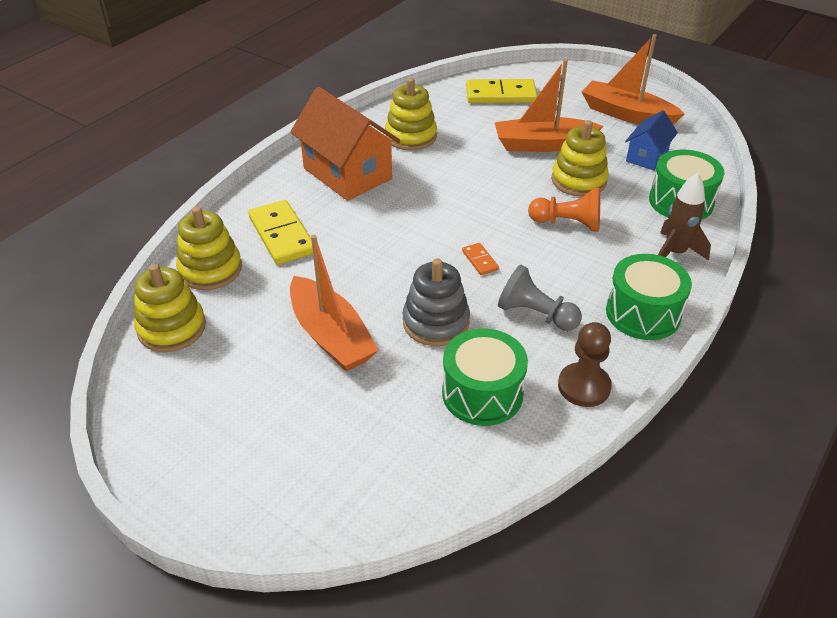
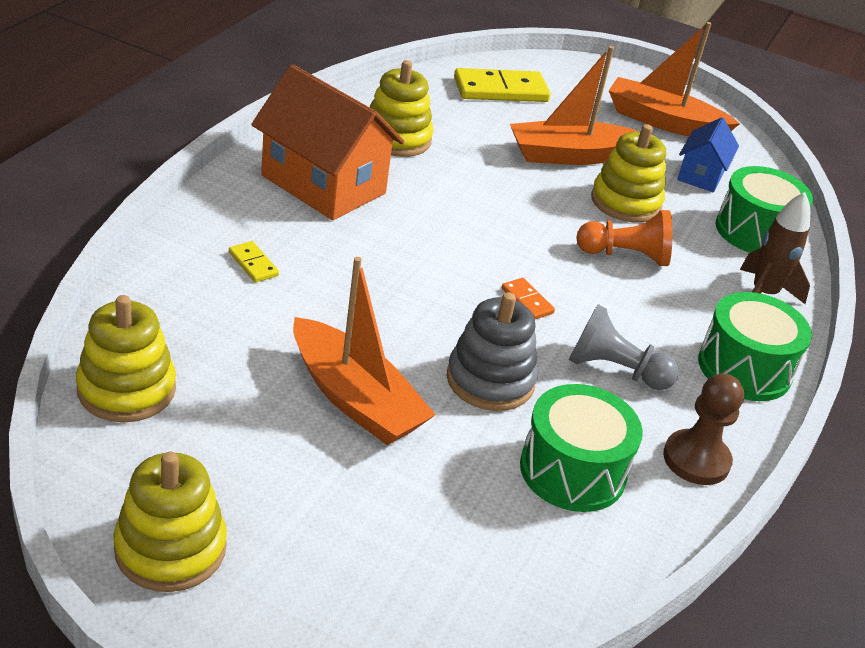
camera: 15 degrees left, 5 degrees down
(210, 269) = (163, 309): yellow stacking toy -> yellow stacking toy (170, 548)
(282, 235) = (253, 264): yellow domino -> yellow domino, size x0.48

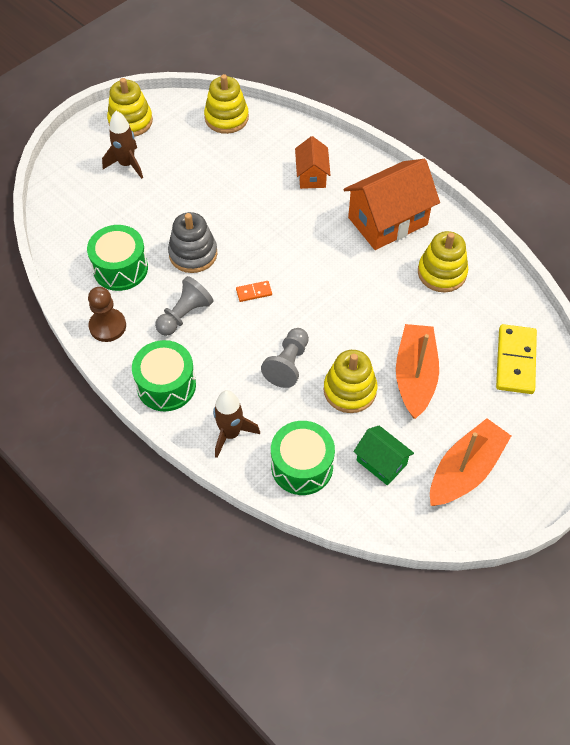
camera: 115 degrees right, 20 degrees up
(253, 264) = (312, 175): yellow domino -> orange house
(309, 523) = (127, 164): none -> brown rocket
(355, 399) = (196, 195): orange boat -> none
(625, 256) = (288, 364): orange pawn -> grey pawn
(701, 175) = (381, 462): blue house -> green house

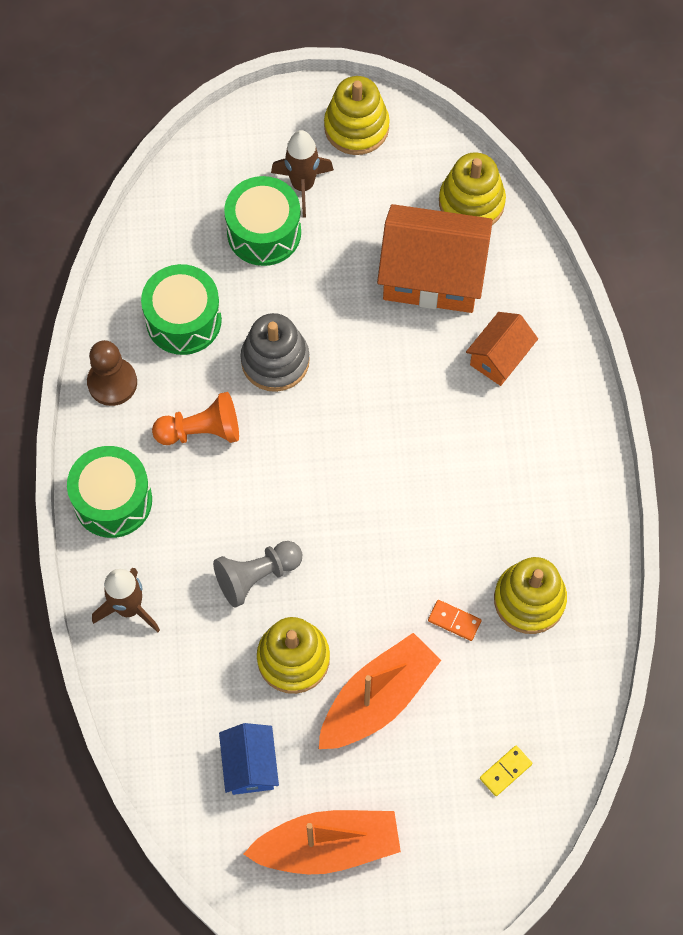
camera: 40 degrees right, 10 degrees up
(184, 315) = (201, 431): grey pawn -> orange pawn
(254, 292) = (298, 460): orange domino -> orange domino (454, 621)
(302, 466) = (167, 702): green drum -> green drum (264, 232)
(381, 462) = (250, 765): green house -> blue house
(387, 221) = (531, 485): orange house -> orange house (432, 276)
(515, 361) = (505, 771): yellow domino -> yellow domino, size x0.48

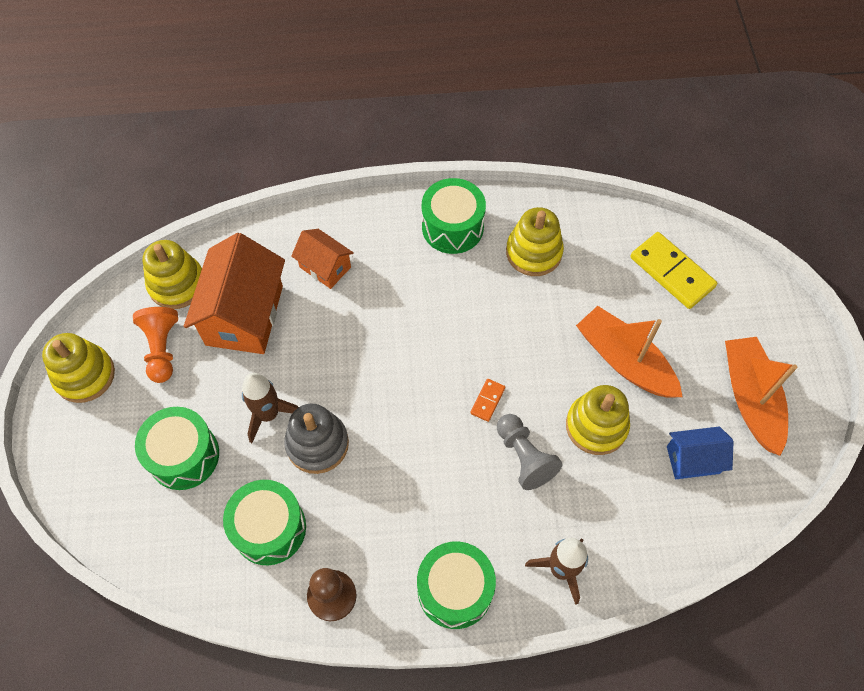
camera: 90 degrees left, 5 degrees down
(201, 431) = (385, 508): orange pawn -> orange pawn (162, 349)
(302, 186) = (139, 422): brown rocket -> brown rocket (268, 414)
(454, 621) = (554, 304): orange domino -> orange domino (487, 400)
(505, 771) = (671, 272): yellow domino -> yellow domino, size x2.10
(563, 502) = (452, 227): none -> green drum

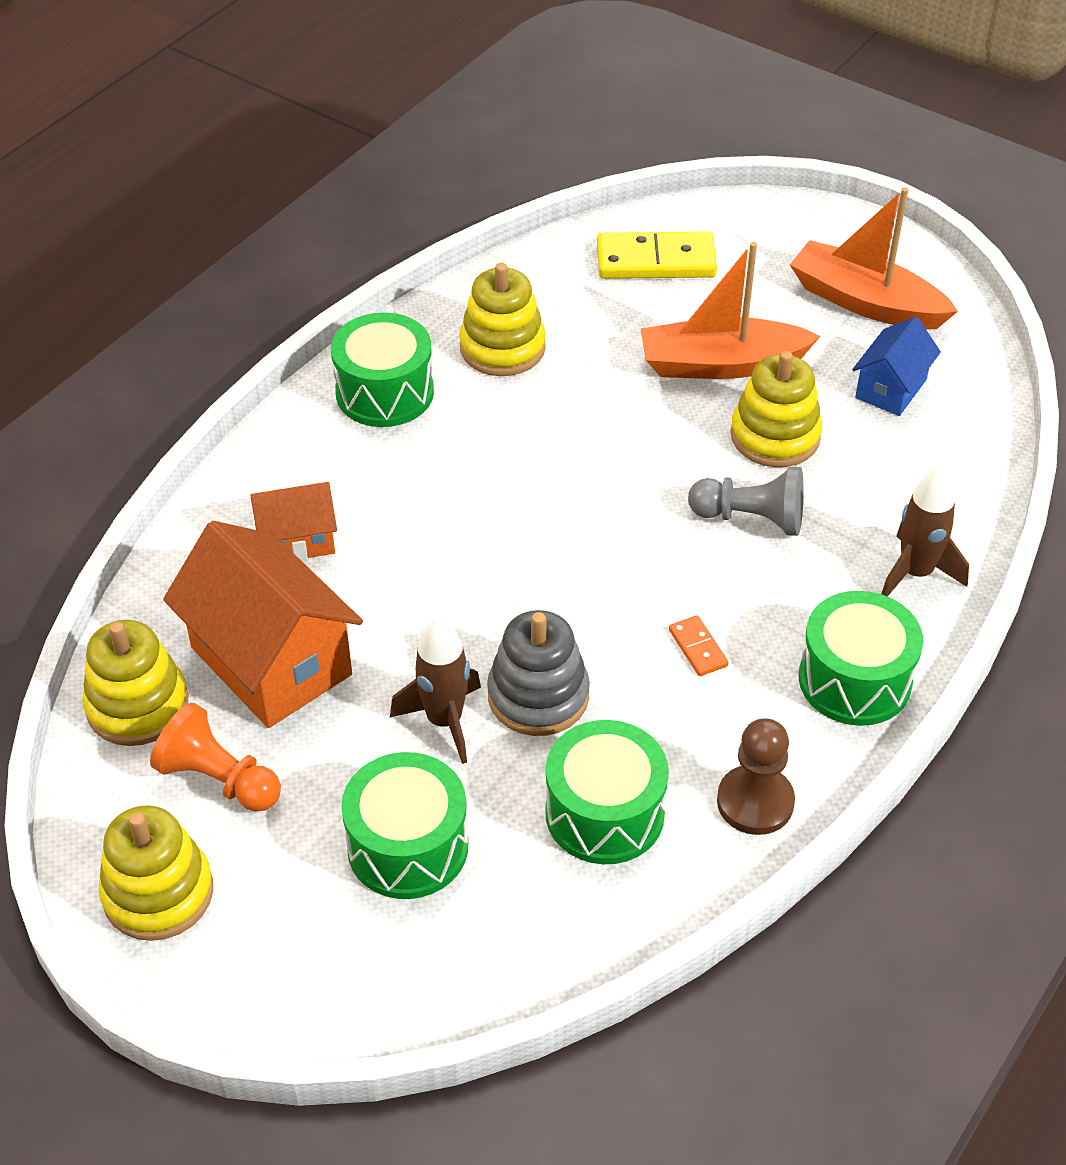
camera: 50 degrees left, 15 degrees down
(487, 400) = (648, 505): orange domino -> orange domino (697, 648)

